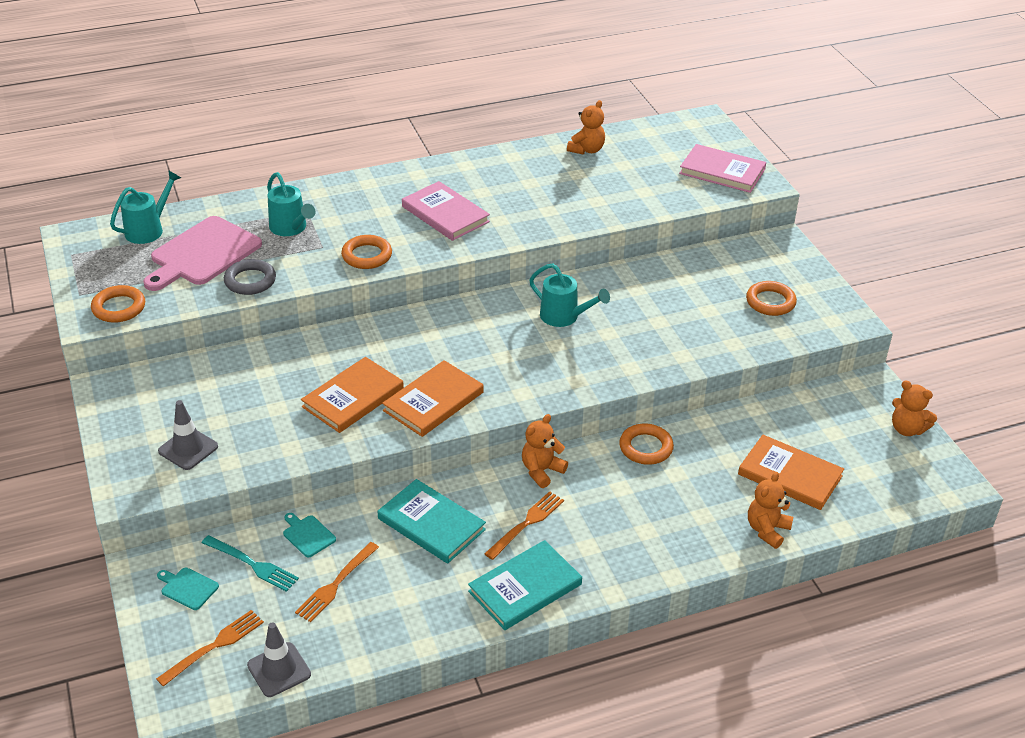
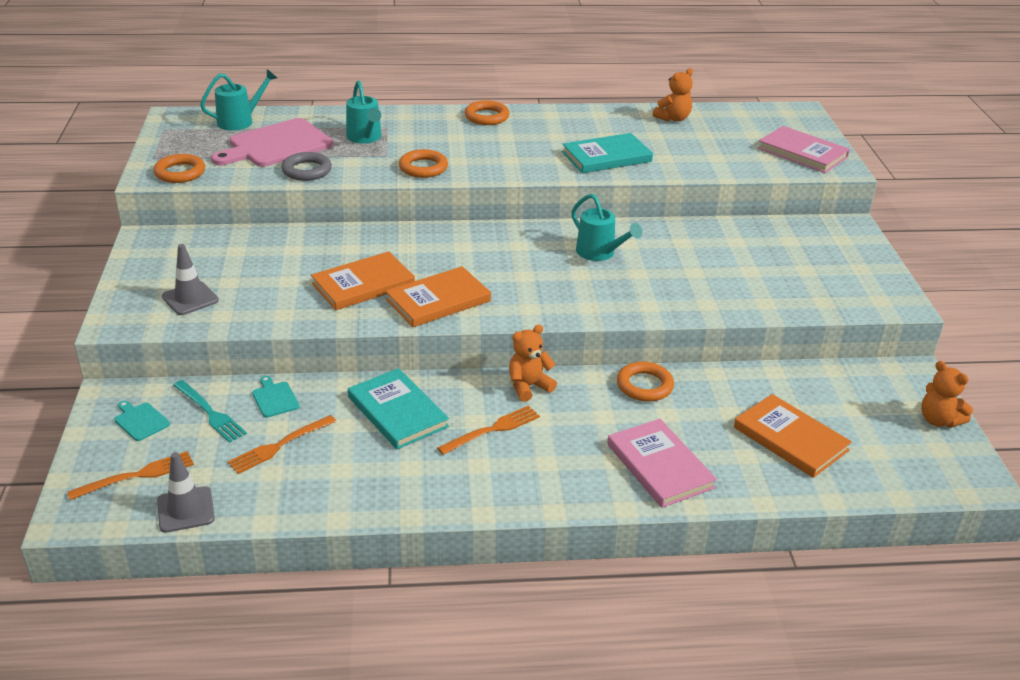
camera: 15 degrees right, 5 degrees down
(445, 214) = (513, 147): pink book -> pink book (659, 466)
(525, 588) = (464, 487): turquoise book -> turquoise book (606, 157)
(767, 530) = (746, 485): orange teddy bear -> none
(770, 302) = (818, 274): orange ring -> orange ring (486, 117)

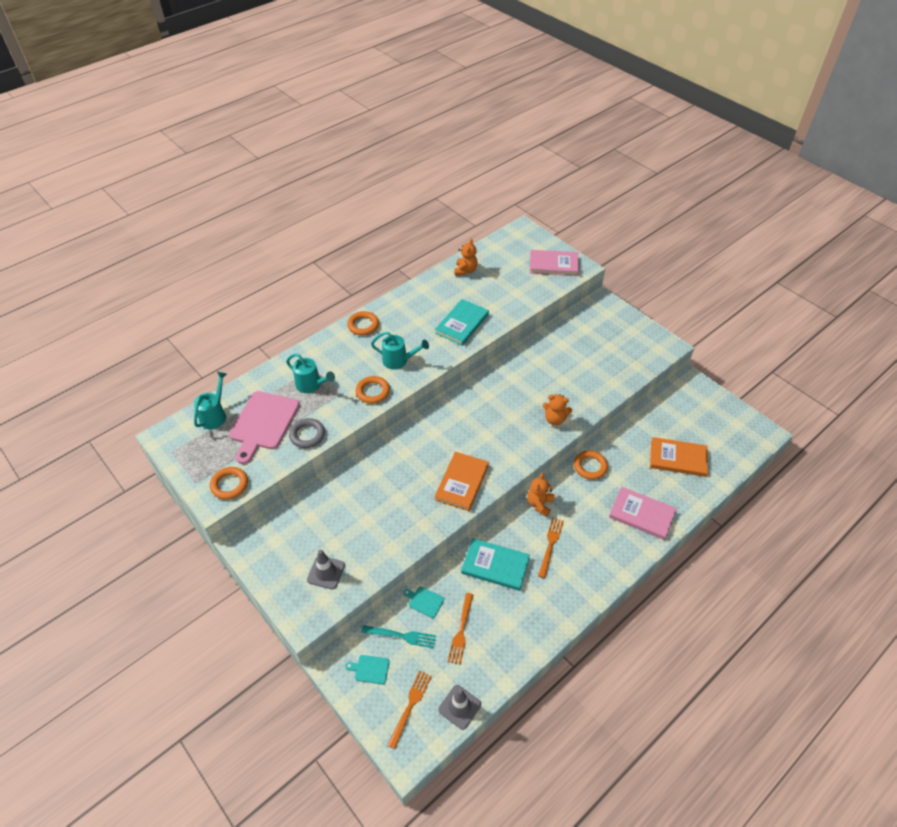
camera: 35 degrees left, 15 degrees up
(363, 284) = (411, 496): orange book -> none
(600, 253) = (507, 394): turquoise watering can -> turquoise watering can (399, 361)
(938, 420) = (723, 405): orange teddy bear -> orange teddy bear (555, 419)

